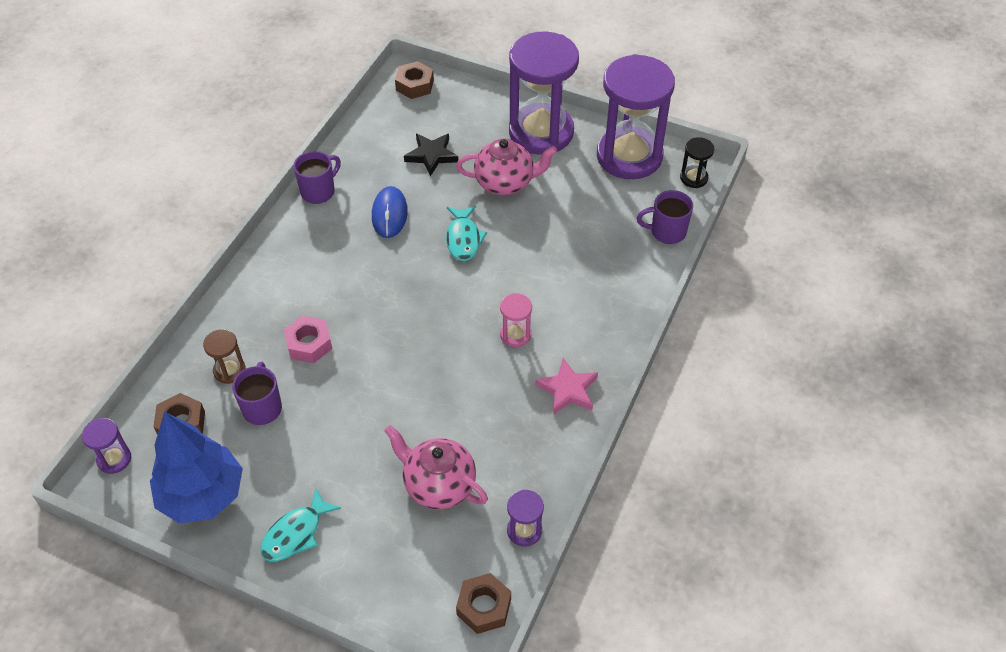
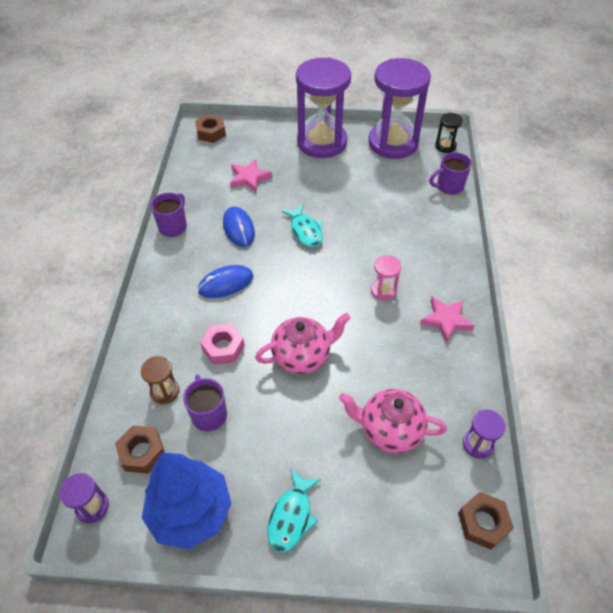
camera: 20 degrees left, 0 degrees up
(345, 274) = (226, 283): none -> blue mouse
(431, 155) = (249, 178): black star -> pink star
(505, 183) = (315, 183): pink teapot -> pink teapot (302, 356)

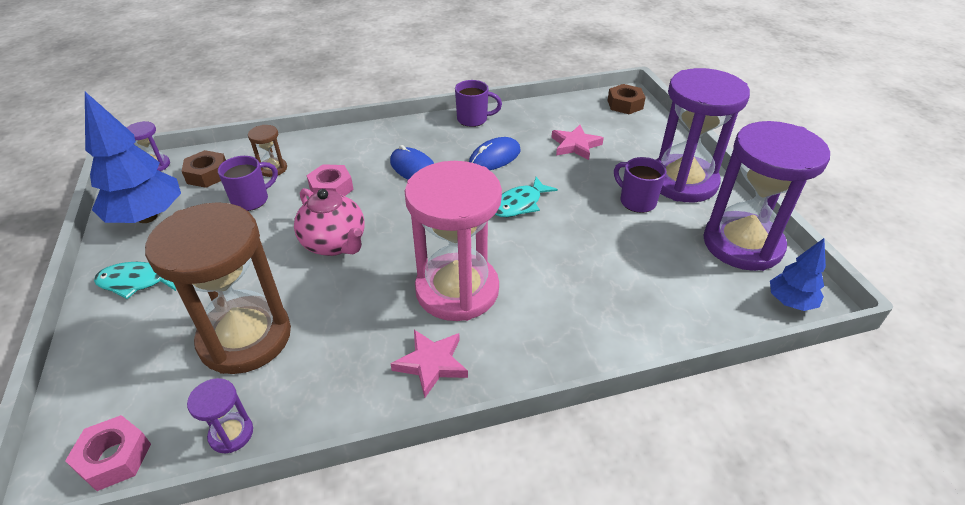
camera: 70 degrees right, 10 degrees down
(383, 290) = (457, 290): pink hourglass -> pink hourglass, size x2.40
(389, 430) = (245, 338): pink teapot -> brown hourglass
(445, 146) = (790, 302): black hourglass -> blue tree
(449, 186) = (701, 322): purple mug -> purple mug (636, 201)
(483, 523) = (114, 458): brown nut -> pink nut

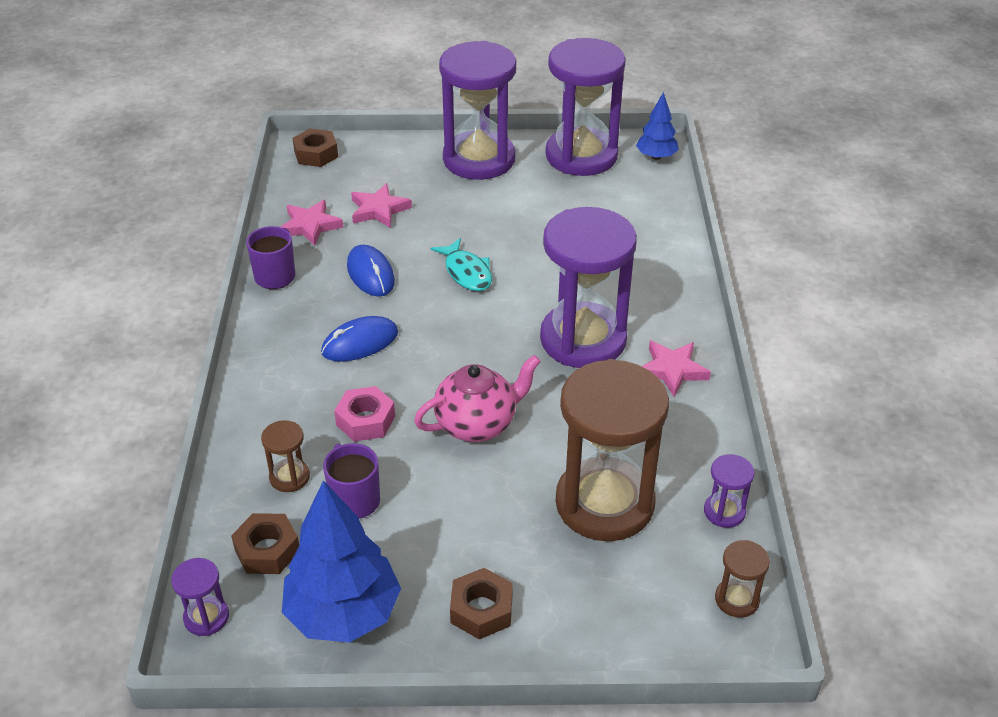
camera: 75 degrees left, 0 degrees up
(114, 458) = (737, 599): pink nut -> brown hourglass
(137, 282) = (481, 610): turquoise fish -> brown nut
(457, 290) = (583, 339): pink hourglass -> purple hourglass
(537, 120) = (310, 226): none -> pink star
(636, 201) = (496, 196): purple mug -> none

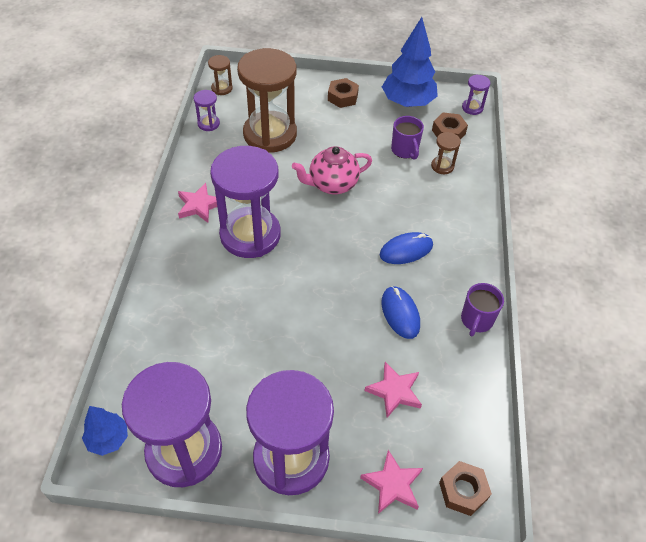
camera: 175 degrees left, 10 degrees up
(310, 226) = (456, 377): pink star -> pink star (392, 484)
(365, 420) = (400, 194): pink nut -> none
(467, 272) = (323, 306): turquoise fish -> none

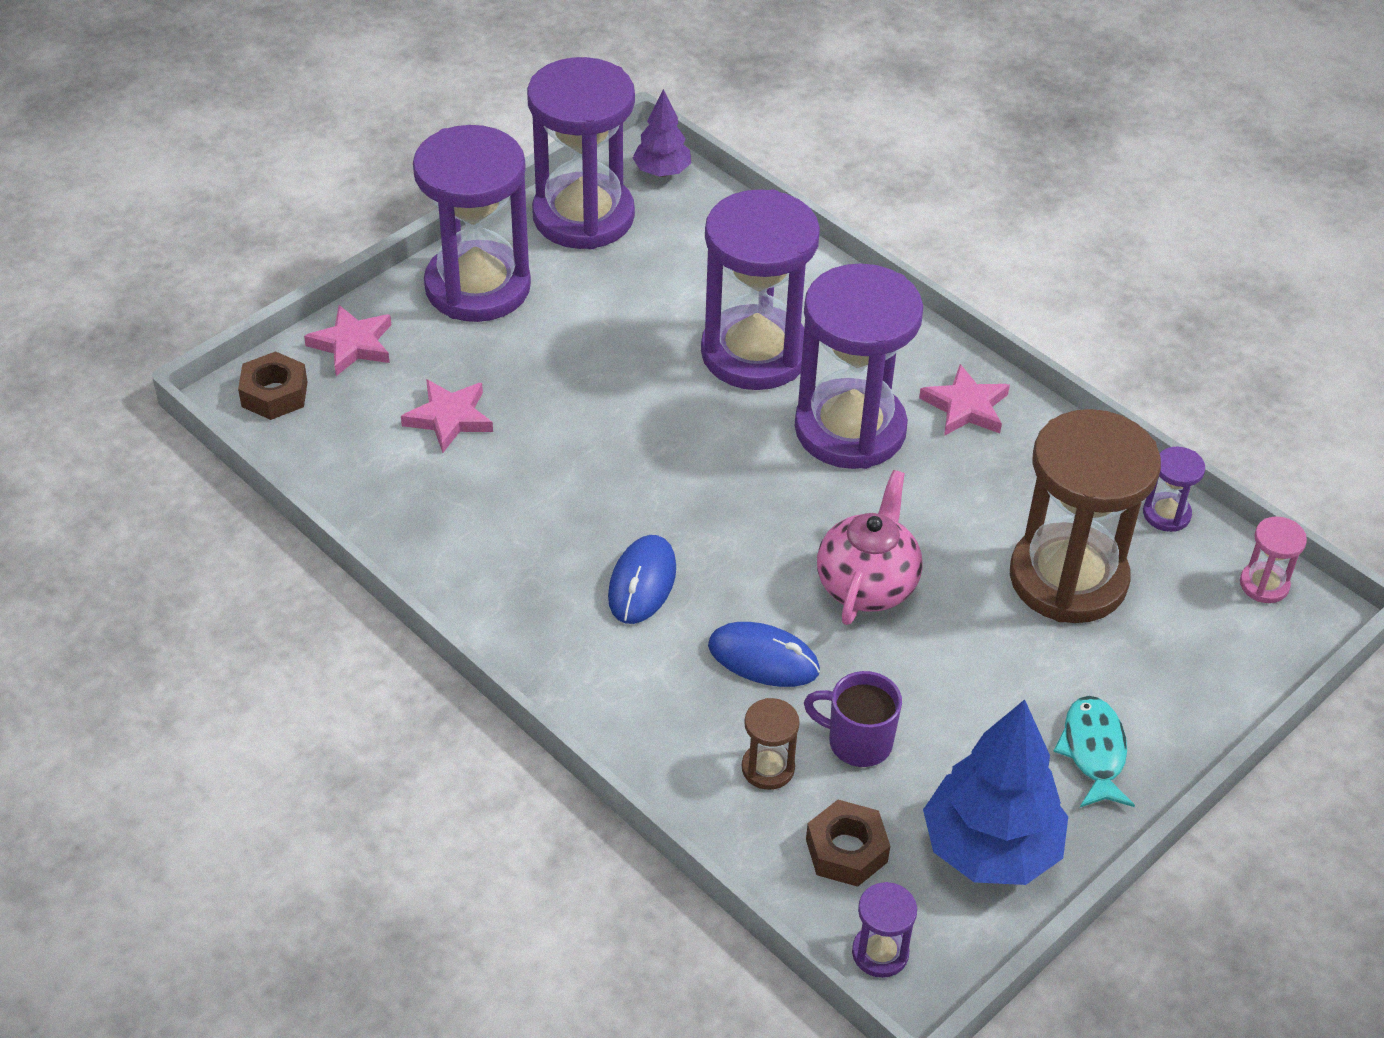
camera: 130 degrees right, 5 degrees down
(108, 439) = (662, 172): blue tree -> purple tree
(222, 88) = (1264, 584): brown hourglass -> pink hourglass
(231, 297) = (755, 353): none -> purple hourglass
(342, 97) = (1093, 751): brown nut -> turquoise fish
(400, 313) = (546, 499): blue mouse -> blue mouse (763, 658)
(476, 320) = (444, 571): purple mug -> none

